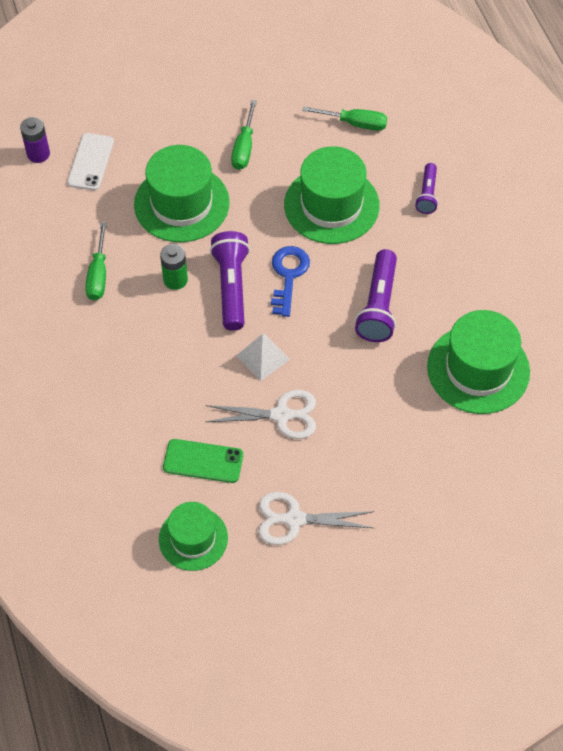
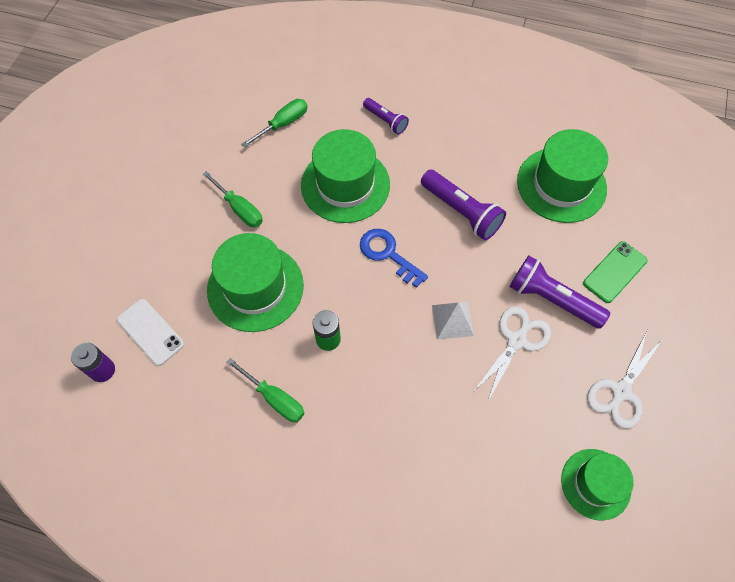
camera: 55 degrees left, 5 degrees up
(203, 461) = (523, 428): green phone -> green phone (614, 272)
(231, 287) = (368, 301): purple flashlight -> purple flashlight (552, 299)

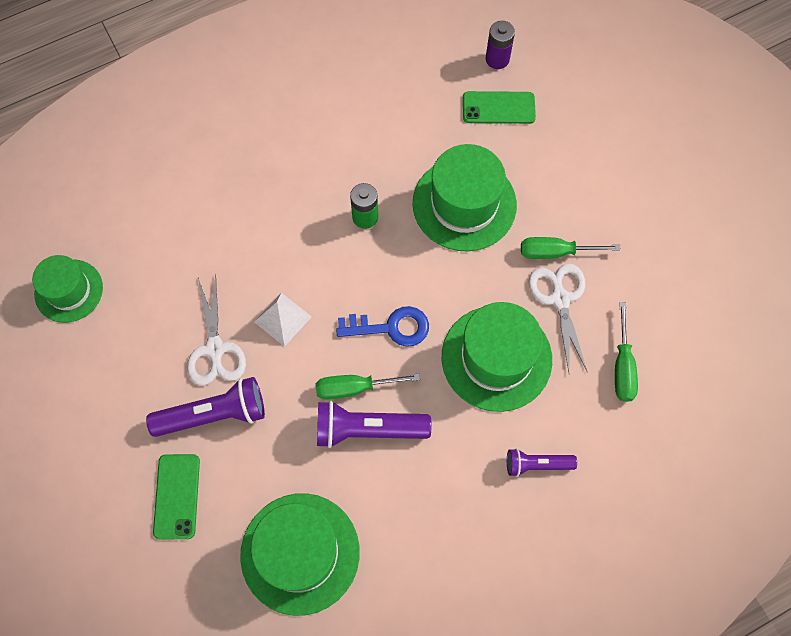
camera: 135 degrees right, 5 degrees up
(150, 332) = (498, 108): white phone -> green phone
(274, 398) = (359, 145): green screwdriver -> green screwdriver (355, 388)
(620, 392) = (96, 381): white scissors -> white scissors (560, 298)

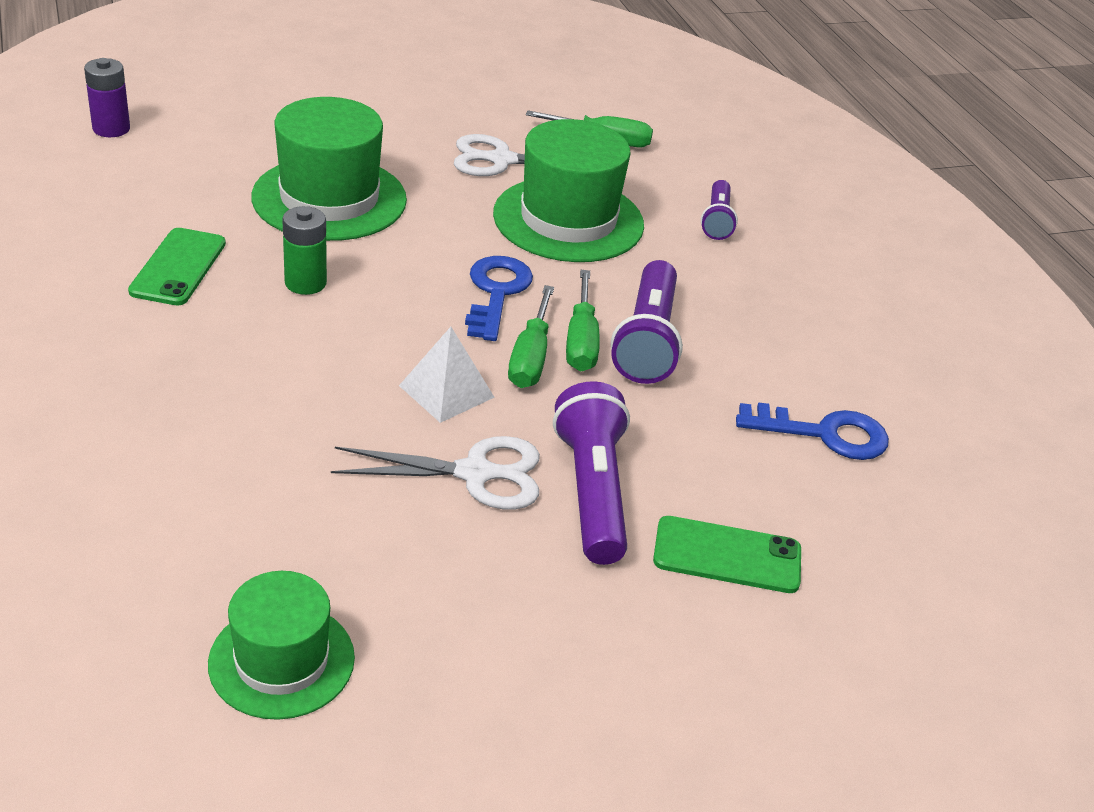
camera: 85 degrees left, 30 degrees down
(300, 553) = (825, 434): green hat -> blue key
(498, 108) = (192, 144): green phone -> green phone (178, 267)
(556, 252) = (435, 149): green screwdriver -> green screwdriver (530, 357)

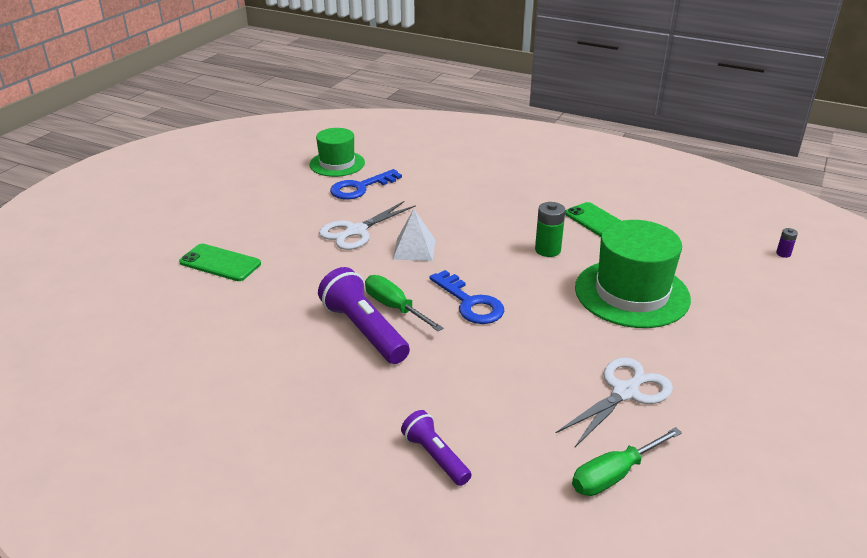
camera: 140 degrees right, 5 degrees down
(111, 129) = (783, 254): purple battery -> purple battery, size x0.54
(530, 357) = (404, 284): green screwdriver -> none
(568, 219) = (515, 377): green hat -> none
(592, 492) = (302, 252): purple flashlight -> none
(727, 555) = (220, 263): green phone -> green phone turned 60 degrees clockwise
(825, 434) = (217, 342): blue key -> blue key (360, 188)

